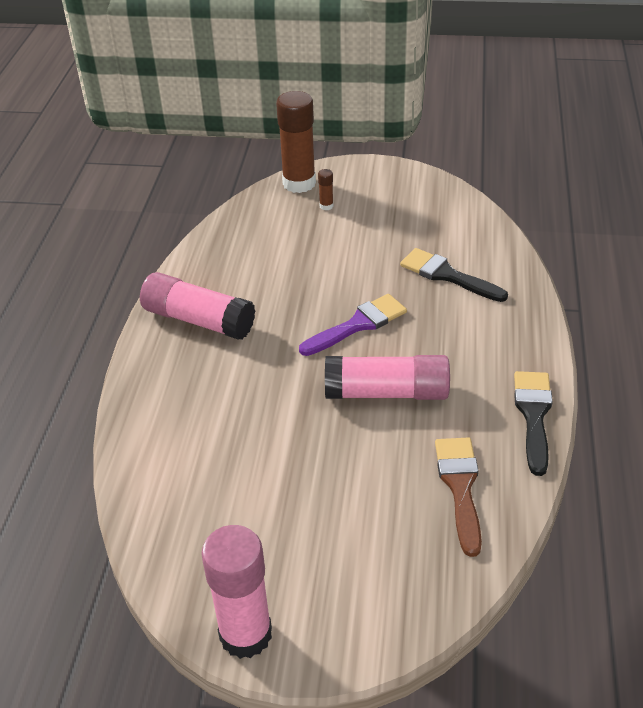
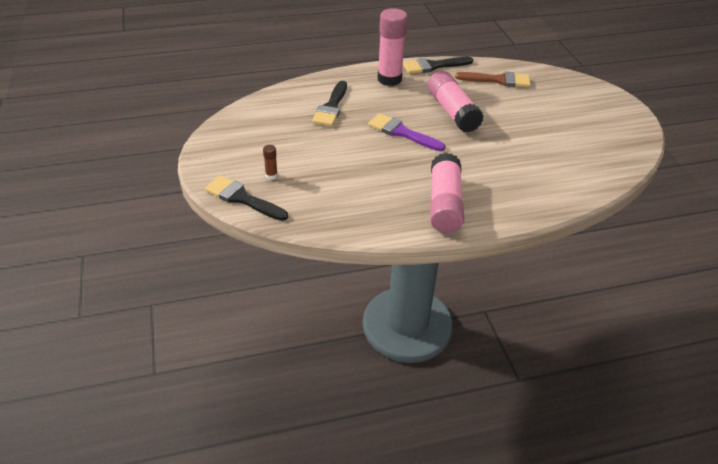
camera: 115 degrees left, 0 degrees up
(245, 634) = (635, 123): pink glue stick -> pink glue stick (389, 79)
(299, 183) = (242, 198): brown glue stick -> black brush
(460, 487) = (498, 80): brown brush -> brown brush turned 150 degrees counterclockwise

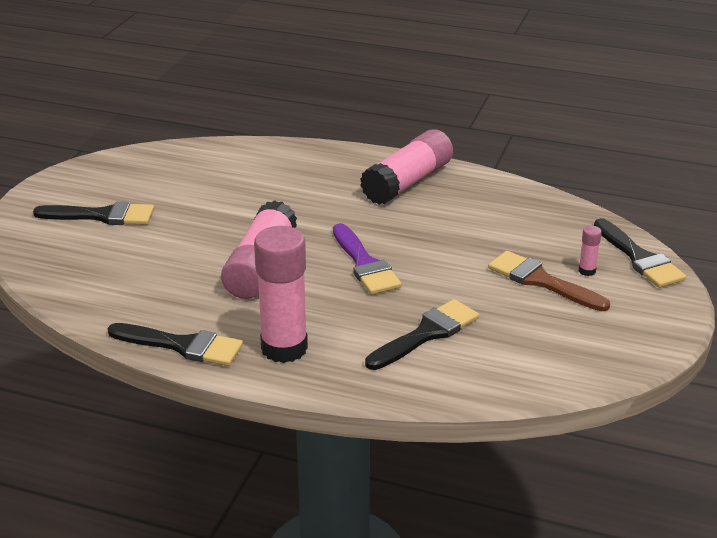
camera: 145 degrees left, 10 degrees down
(271, 175) = (587, 271): brown glue stick -> pink glue stick
(498, 80) = (126, 286): brown brush -> brown brush (541, 281)
(574, 109) = (102, 216): none -> black brush

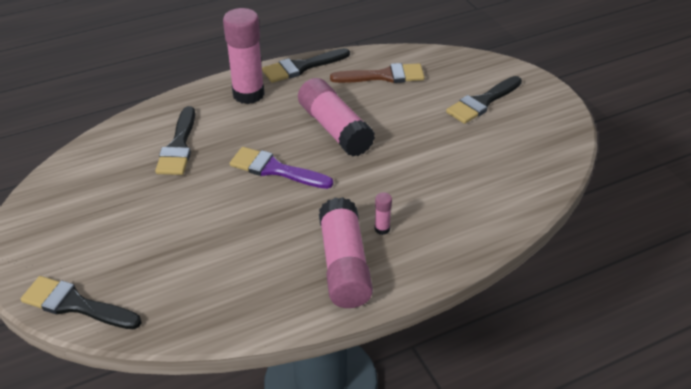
camera: 135 degrees right, 10 degrees up
(541, 281) = (139, 231): brown brush -> brown brush (384, 76)
(587, 271) = (111, 262): pink glue stick -> pink glue stick (382, 229)

